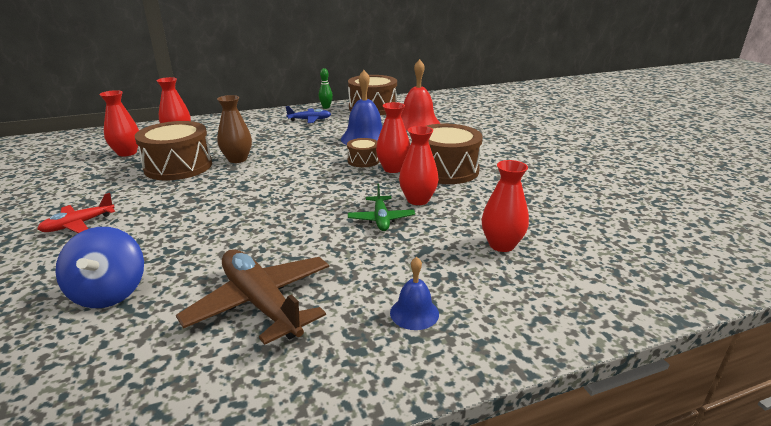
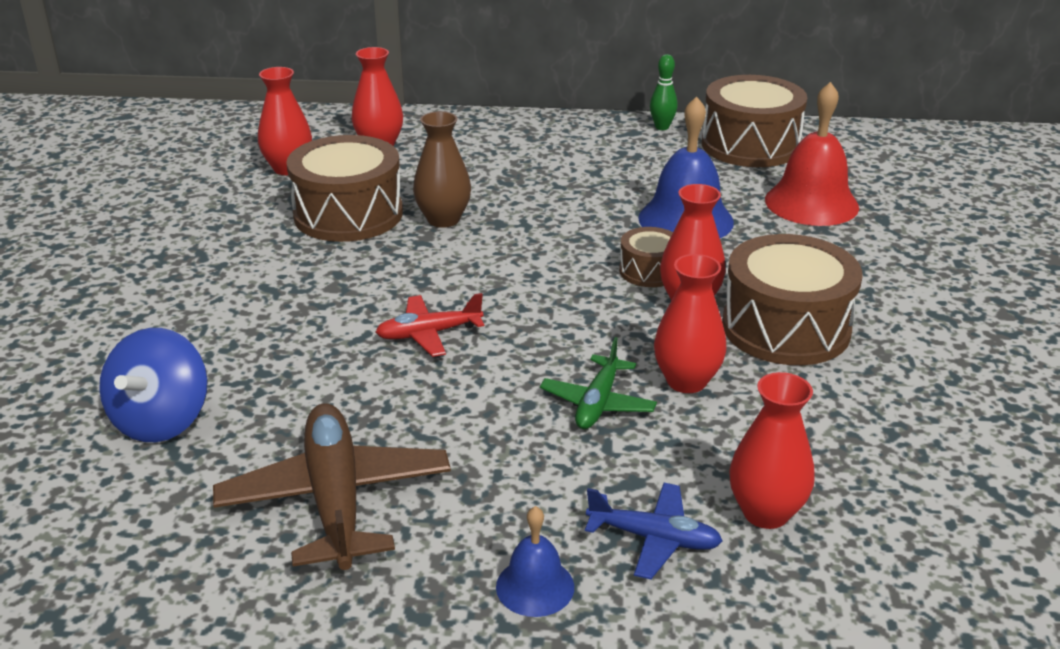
camera: 25 degrees right, 5 degrees up
(78, 224) = (170, 294): red plane -> red plane (429, 334)
(310, 120) = (613, 153): blue plane -> blue plane (654, 538)

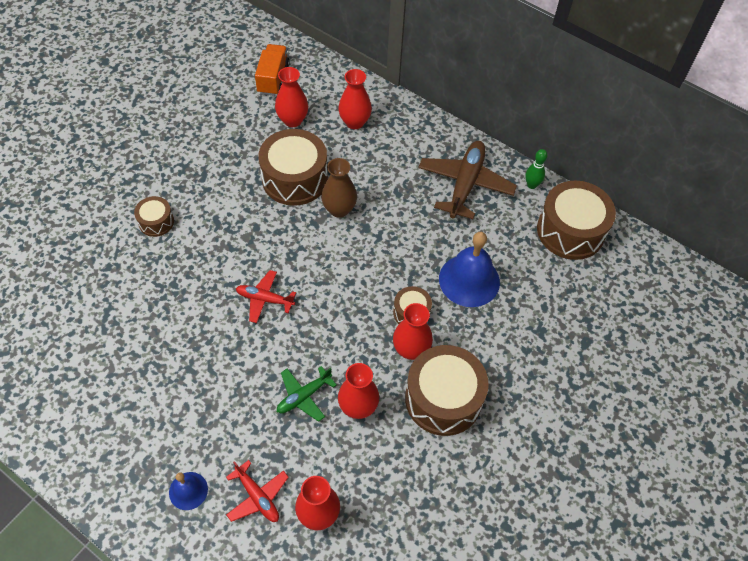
camera: 30 degrees right, 25 degrees up
(162, 420) = (112, 293): blue spinning top -> none
(167, 322) = (156, 222): none -> brown drum
(220, 144) = (273, 79): none -> orange truck
(335, 499) = (148, 388): brown plane -> brown plane (465, 184)
(654, 538) = (257, 496): blue plane -> red plane
(811, 203) = (556, 305): red bell -> none

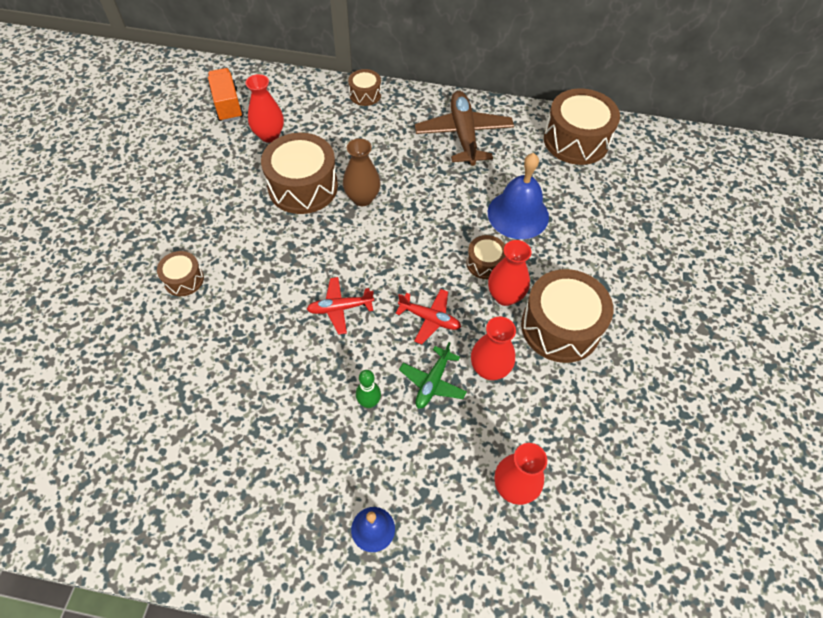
camera: 25 degrees left, 0 degrees up
(257, 496) = (446, 500): red plane -> red plane (430, 319)
(354, 122) = (330, 117): red vase -> none
(398, 112) = (365, 94): none -> brown drum
(531, 185) = (520, 115): green bowling pin -> green bowling pin (369, 402)

